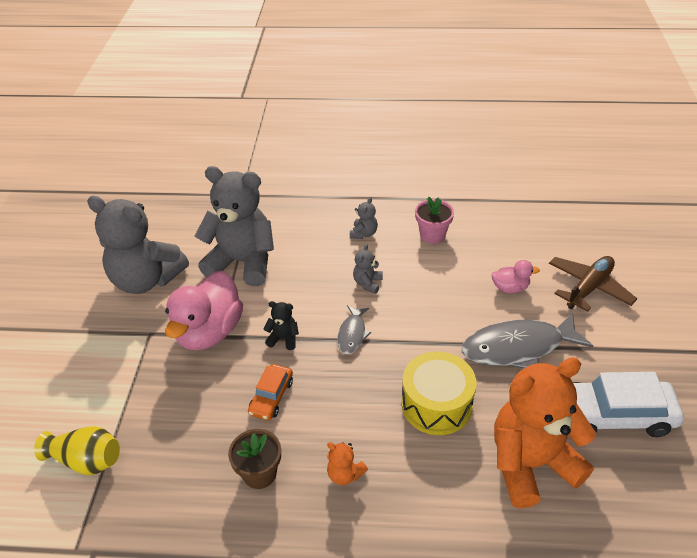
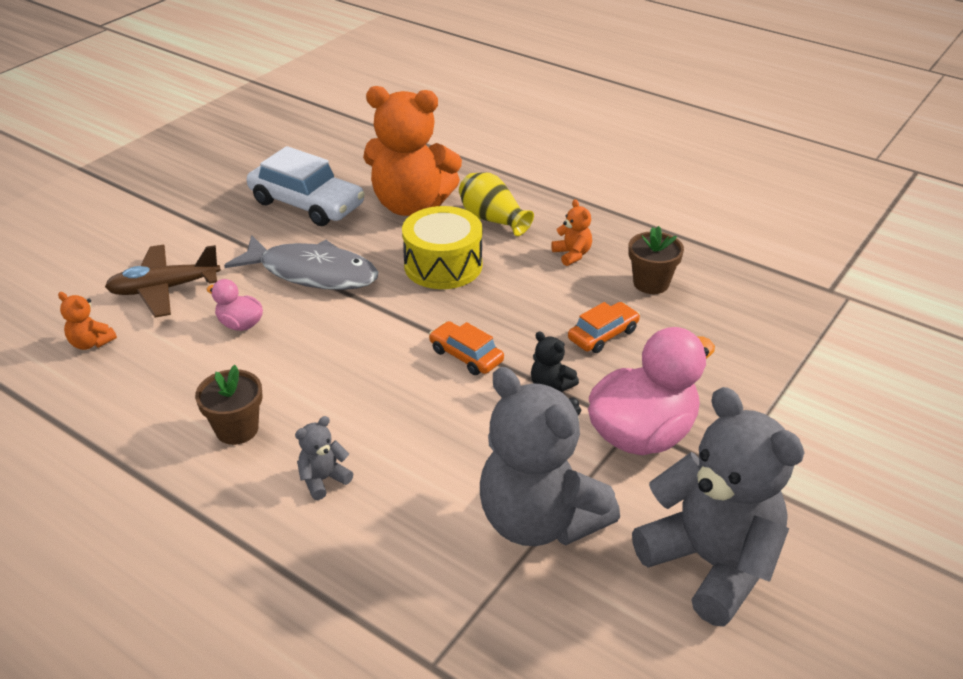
camera: 150 degrees left, 5 degrees down
(86, 460) = (833, 359): yellow vase -> yellow vase (492, 219)
(352, 334) = (466, 355): grey fish -> orange car
(368, 283) = (392, 404): grey teddy bear -> none
(432, 235) = (237, 429): pink flower pot -> brown flower pot
(571, 239) = (91, 343): none -> orange teddy bear

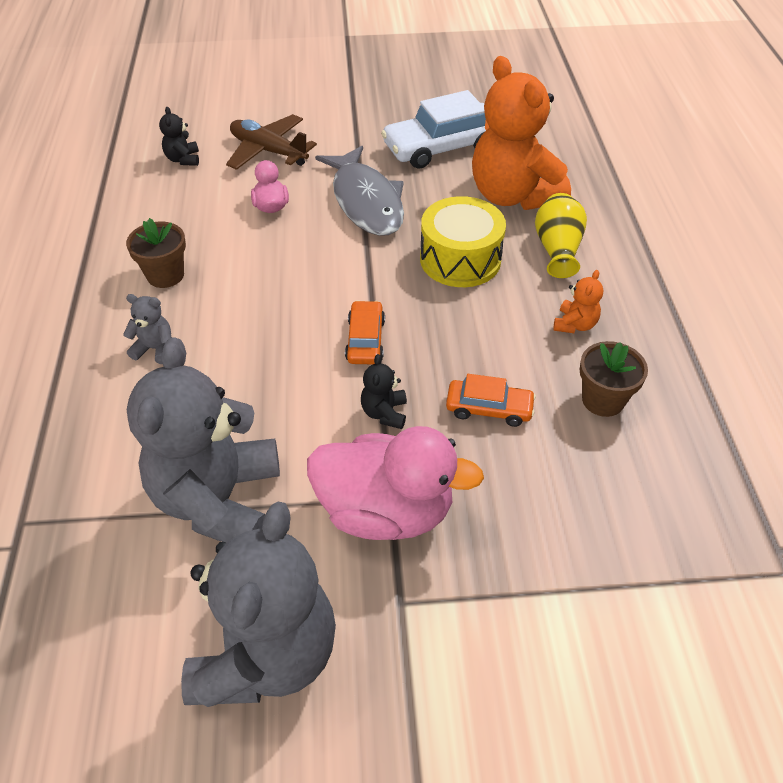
camera: 50 degrees right, 10 degrees up
(91, 343) = (183, 159): orange teddy bear -> black teddy bear
(307, 204) = (442, 147): white car -> white car turned 75 degrees clockwise

